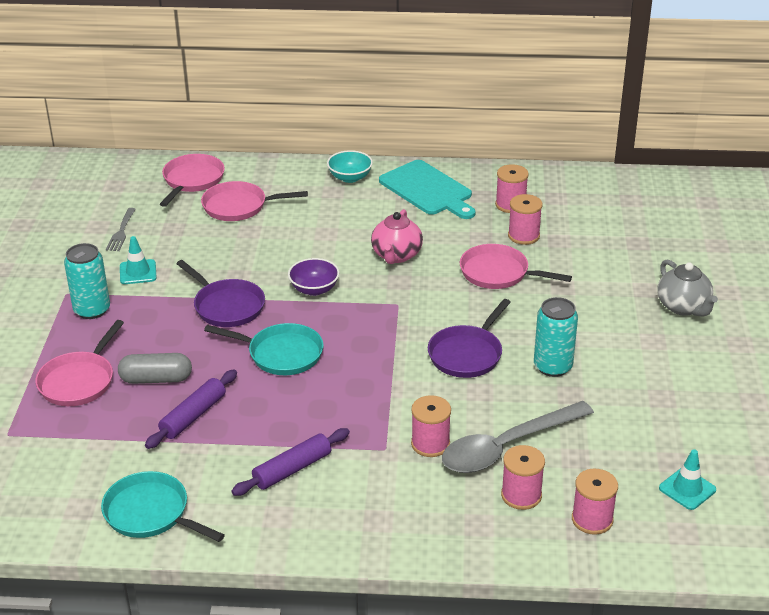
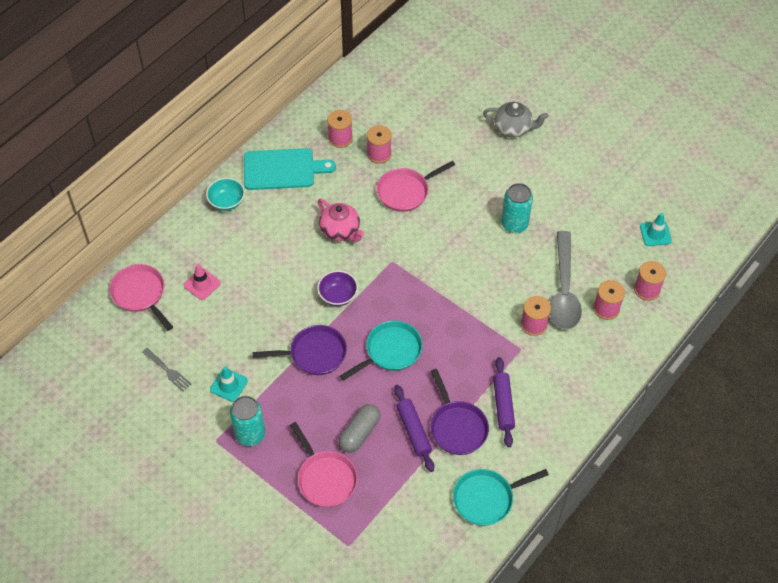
camera: 55 degrees left, 20 degrees up
(239, 206) = (202, 284): pink pan -> pink traffic cone
(467, 354) = (469, 257): purple pan -> purple pan (457, 427)

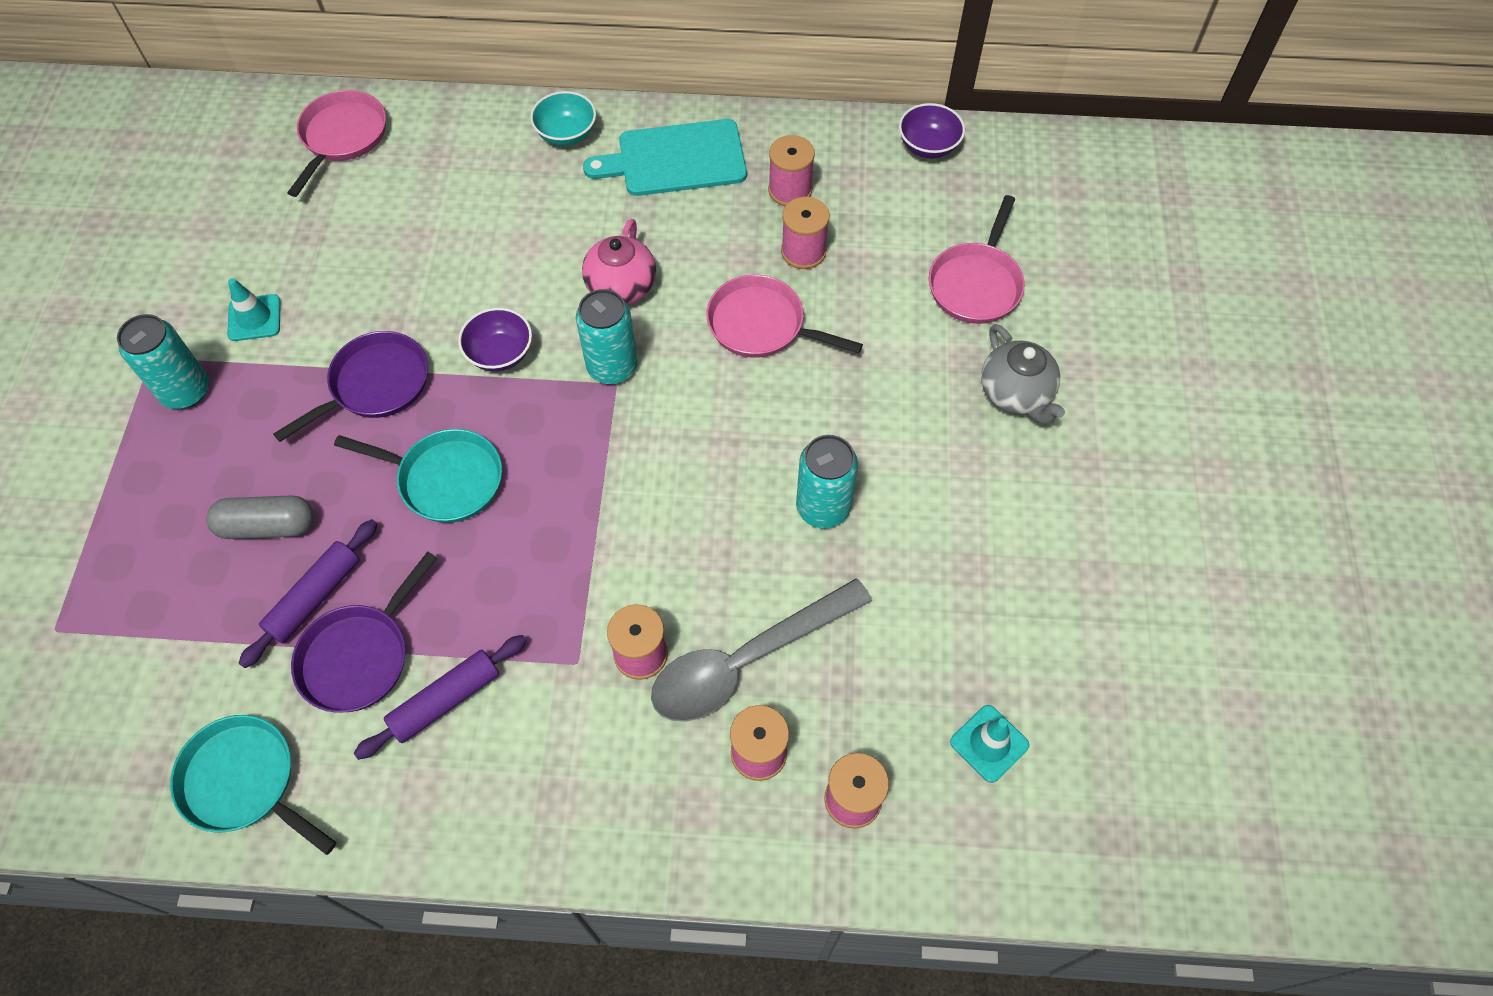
camera: 55 degrees right, 5 degrees up
(168, 371) = (235, 238): grey fork -> none
(202, 284) = (405, 190): pink traffic cone -> none
(282, 169) = (675, 159): turquoise cutting board -> turquoise cutting board turned 120 degrees clockwise
(314, 354) = (375, 385): purple pan -> purple pan turned 90 degrees counterclockwise
(325, 478) = (160, 528): pink pan -> pink pan (976, 284)
(360, 76) = (928, 146): none -> purple bowl
(381, 257) = (612, 367): none -> turquoise can

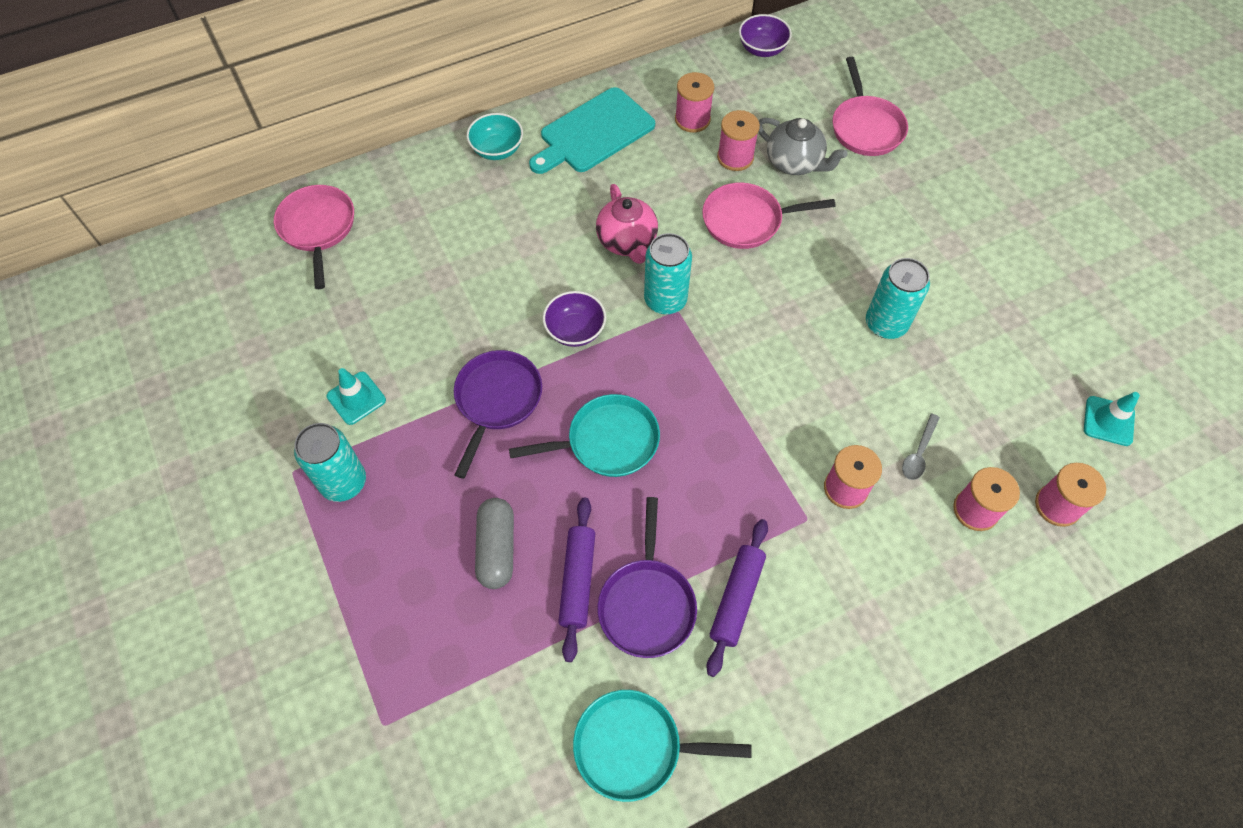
camera: 30 degrees left, 0 degrees up
(267, 526) = (496, 548): grey capsule -> grey capsule turned 60 degrees counterclockwise
(746, 660) = (918, 453): grey spoon -> grey spoon, size x0.41
(1016, 394) = (947, 187): grey teapot -> grey teapot (794, 163)

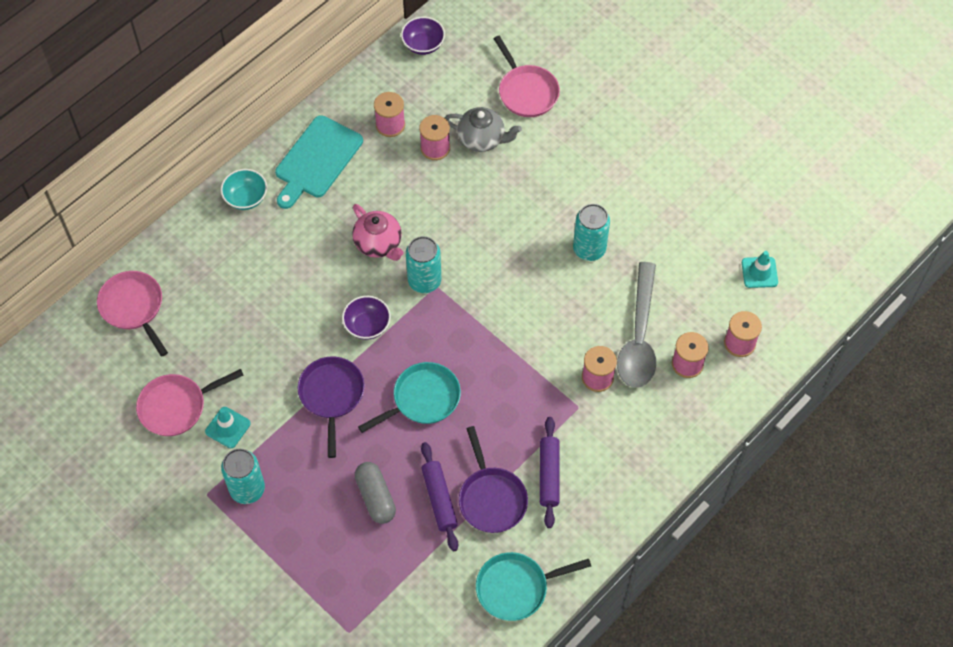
camera: 20 degrees left, 0 degrees up
(747, 221) = (462, 198): pink pan -> pink pan (177, 406)
(918, 453) = (639, 337): grey spoon -> grey spoon, size x2.44

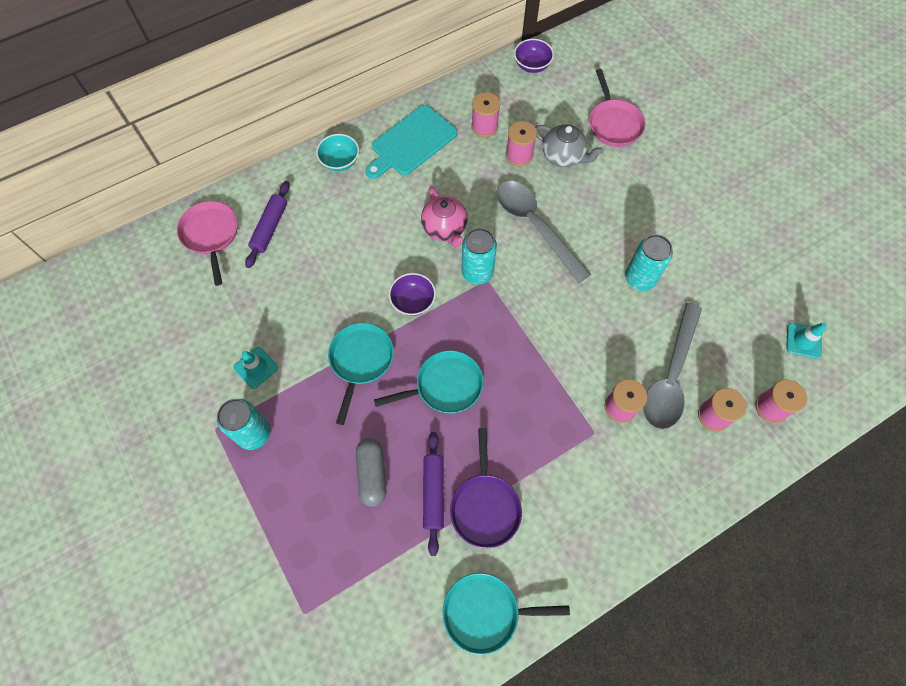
camera: 15 degrees right, 5 degrees up
(177, 406) = (217, 335): pink pan -> none
(331, 396) = (360, 361): purple pan -> turquoise pan
(471, 220) = (535, 226): none -> grey spoon
(549, 475) = (548, 497): purple rolling pin -> purple rolling pin (270, 228)

